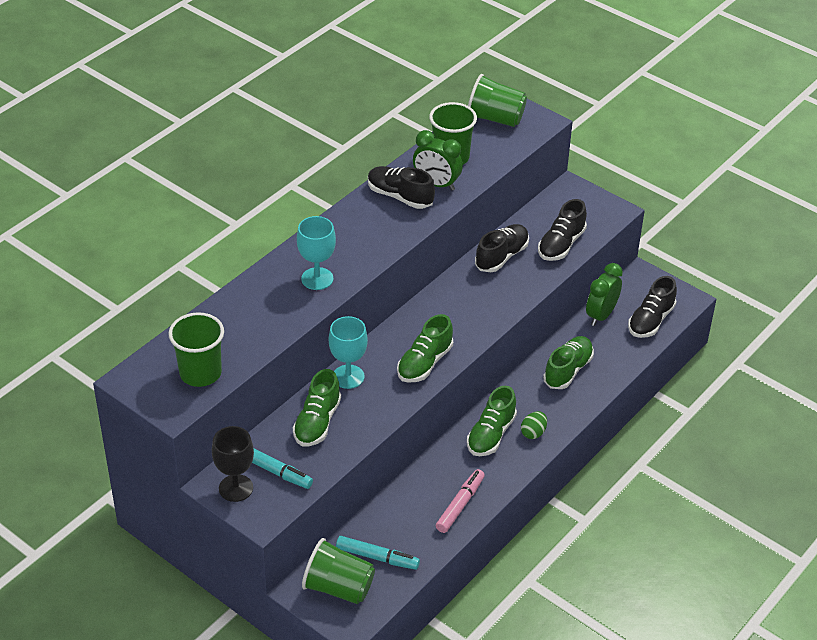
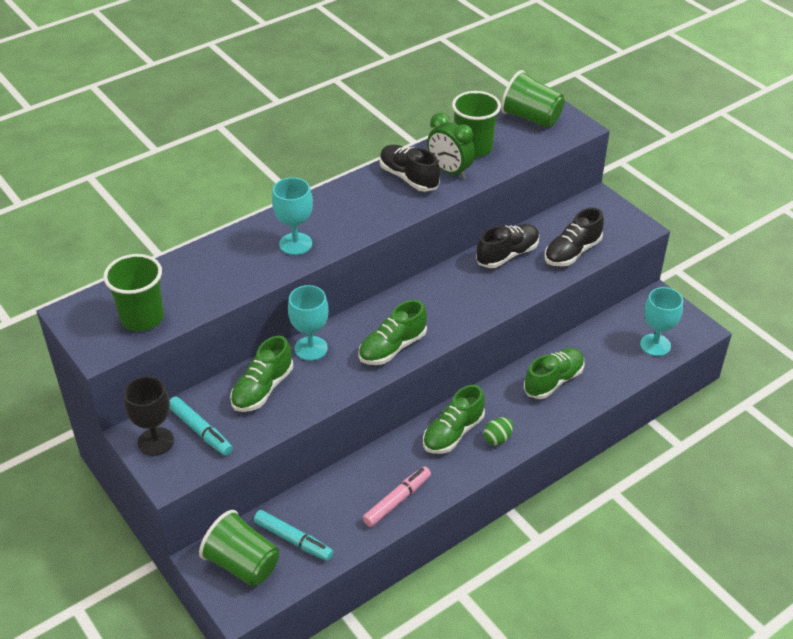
camera: 15 degrees right, 0 degrees up
(601, 315) = (604, 331): green clock -> none
(651, 321) = (655, 345): black shoe -> turquoise goblet

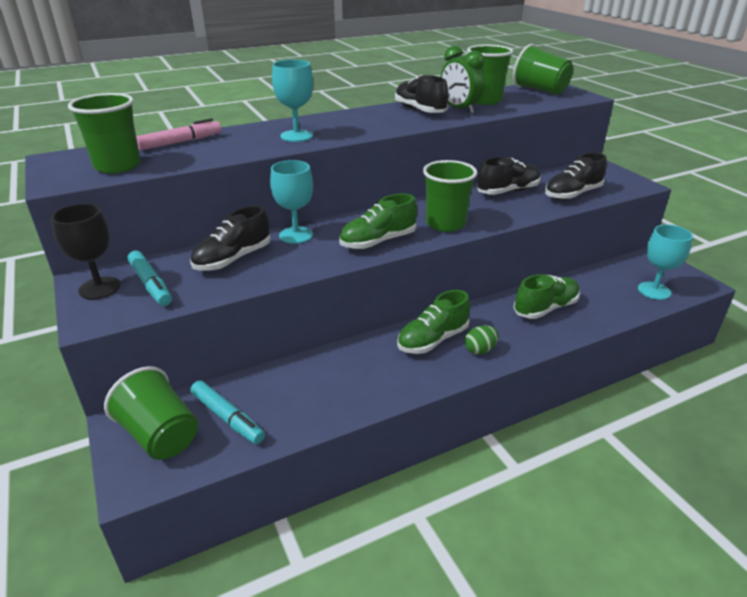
camera: 10 degrees right, 10 degrees down
(262, 389) = (233, 259): green shoe -> black shoe
(397, 500) = (357, 394): pink marker -> pink marker (180, 142)
(452, 313) = (445, 223): none -> green cup

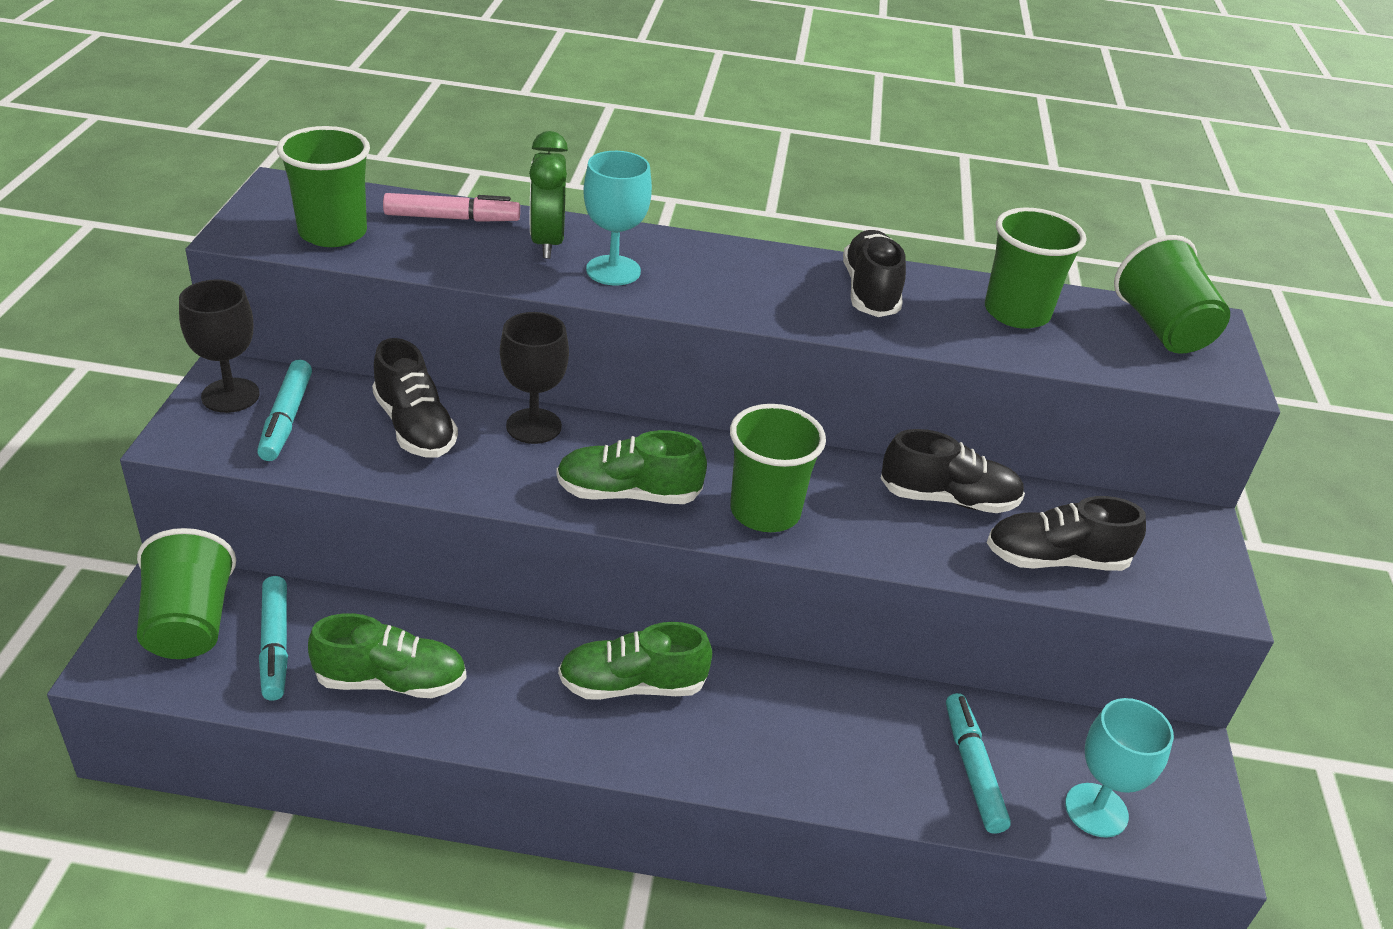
camera: 30 degrees right, 5 degrees up
(233, 259) = (415, 427): black shoe -> black shoe turned 105 degrees counterclockwise
(296, 235) = (534, 426): turquoise goblet -> black goblet
(459, 109) = (940, 316): green clock -> green clock (547, 243)
(480, 350) = (679, 740): green egg -> none
(545, 308) = (863, 733): green shoe -> green shoe (391, 681)
(598, 299) = (973, 769): none -> turquoise marker

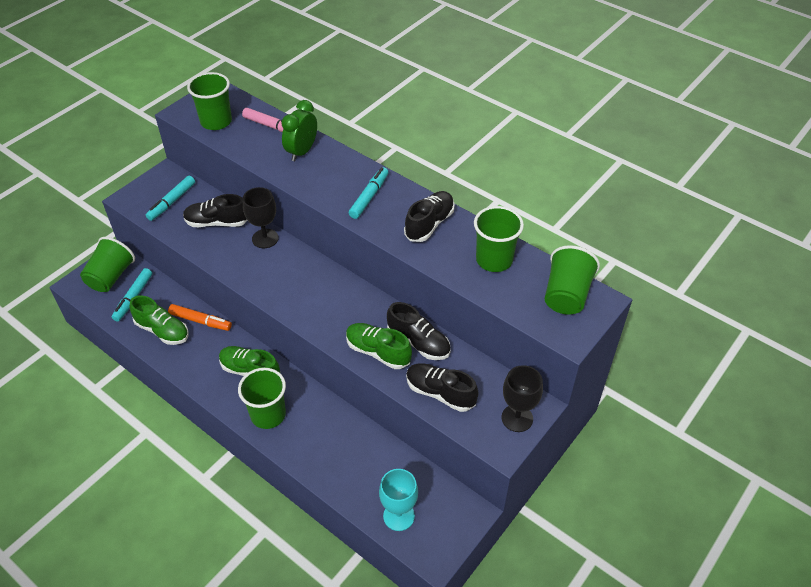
camera: 35 degrees right, 10 degrees up
(230, 395) = (159, 183): black goblet -> black goblet (517, 418)
(415, 427) = (217, 222): black shoe -> black shoe turned 90 degrees clockwise
(457, 636) = (200, 321): none -> orange marker
(613, 270) = (317, 176): turquoise goblet -> none
(628, 494) = (276, 286): green shoe -> green shoe (378, 352)
(765, 511) = (327, 316): green cup -> green cup (268, 415)
(973, 769) = (360, 472): turquoise marker -> turquoise marker (369, 197)

